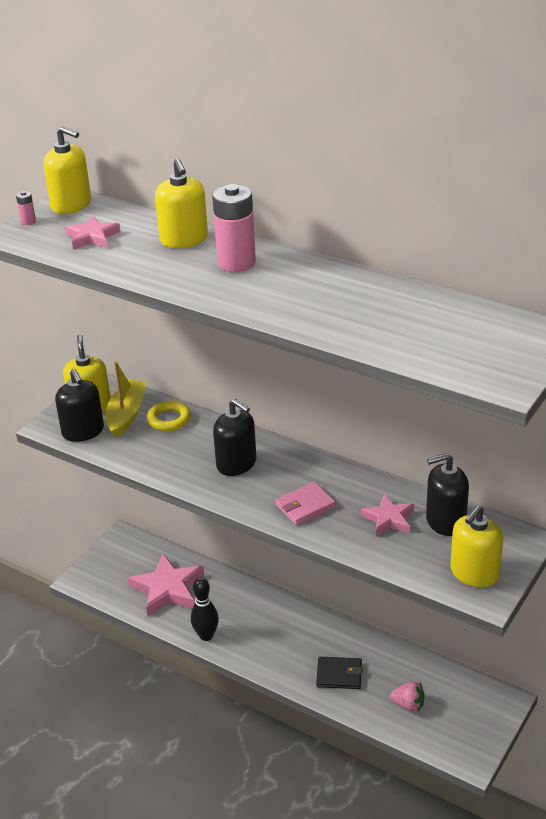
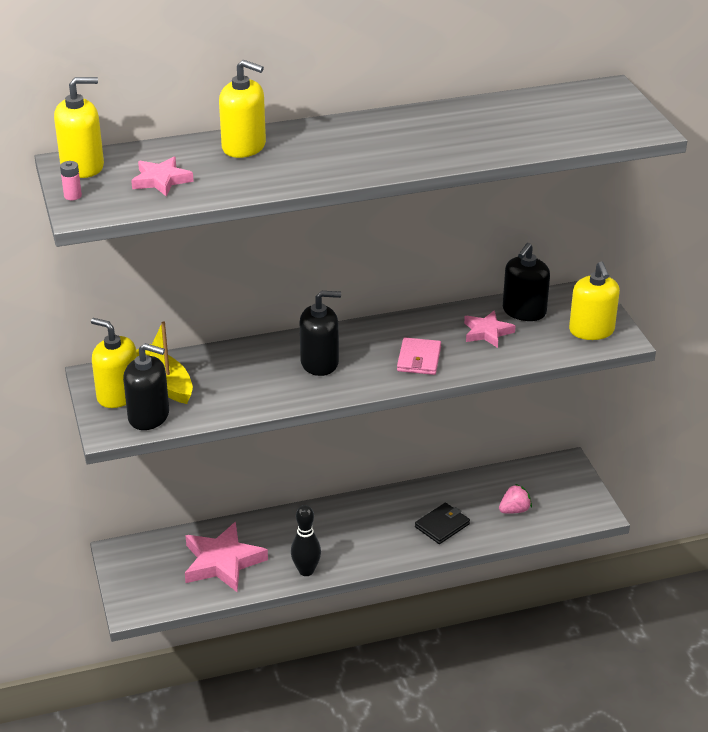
camera: 50 degrees left, 0 degrees up
(169, 419) = (208, 365): yellow ring -> none
(236, 263) = (322, 143): pink battery -> none

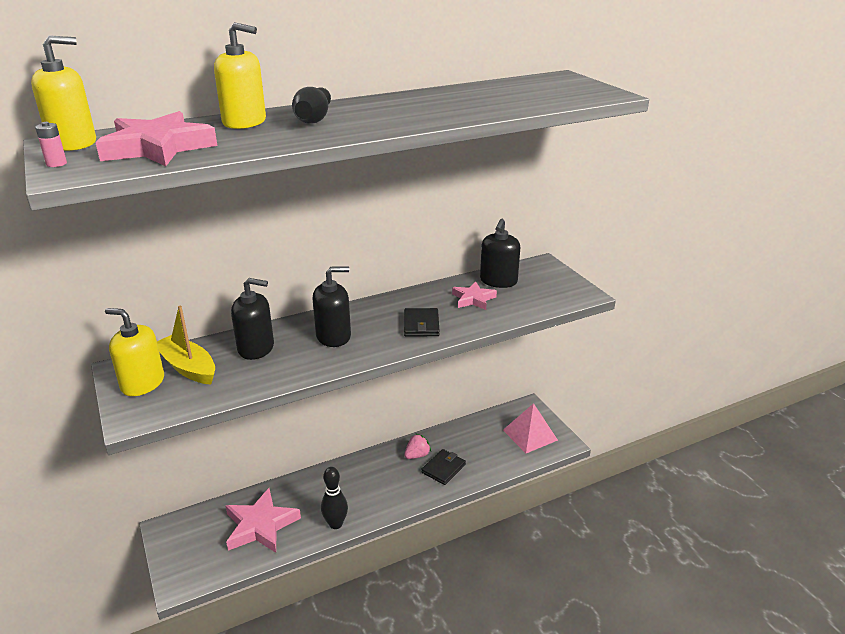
camera: 10 degrees left, 5 degrees down
(149, 416) = (173, 400): black soap dispenser -> black soap dispenser (256, 348)
(161, 180) = (158, 147): pink star -> pink star, size x1.72
(314, 147) = (314, 118): none -> black bowling pin
(419, 359) = (421, 325): pink wallet -> black wallet
(514, 510) = (498, 448): pink strawberry -> pink strawberry (417, 455)
(558, 498) = (530, 435): none -> pink pyramid
(591, 330) = (558, 290): yellow soap dispenser -> none

